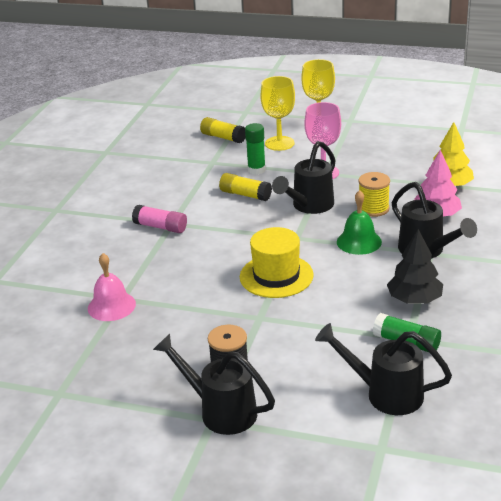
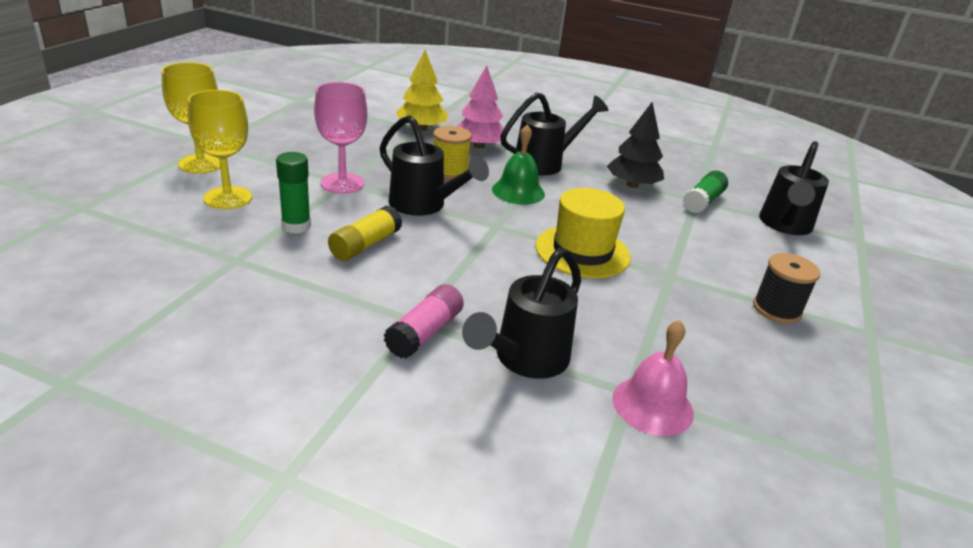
camera: 90 degrees left, 0 degrees up
(220, 411) = (854, 325): black watering can -> black watering can (524, 360)
(223, 137) = (155, 239): yellow glue stick -> none

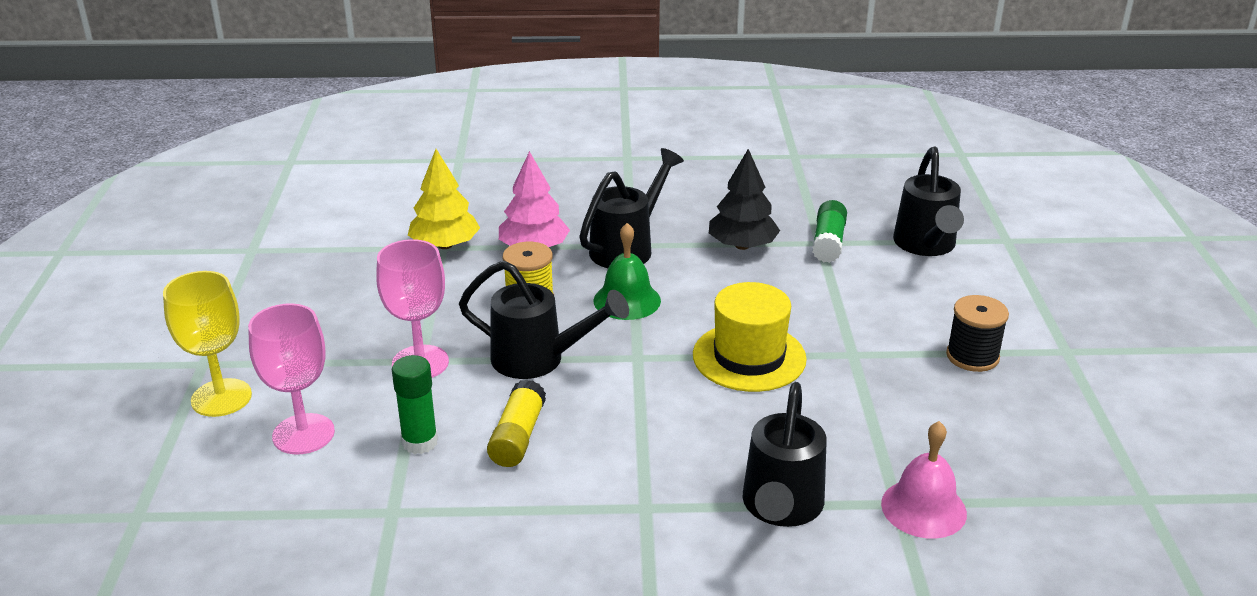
camera: 20 degrees left, 0 degrees up
(228, 198) = (303, 434): yellow goblet -> pink goblet
(424, 333) = (664, 518): pink glue stick -> none

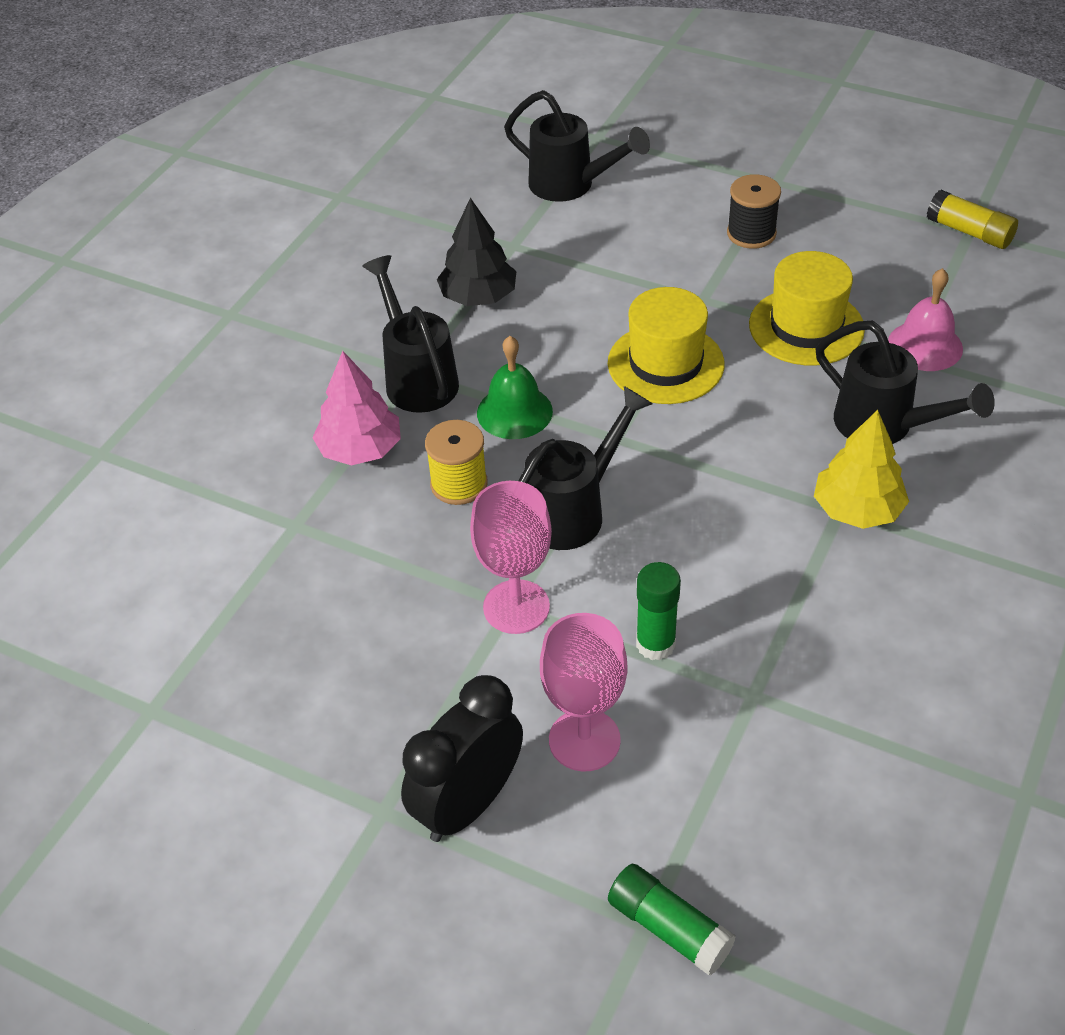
camera: 60 degrees left, 15 degrees up
(221, 398) = (468, 804): yellow goblet -> black clock
(445, 245) = (293, 521): yellow tree -> yellow tree (857, 509)
(518, 437) = (690, 565): yellow glue stick -> yellow glue stick (969, 232)
(828, 242) = (518, 240): green glue stick -> green glue stick (669, 928)
(874, 423) = (806, 327): none -> yellow hat

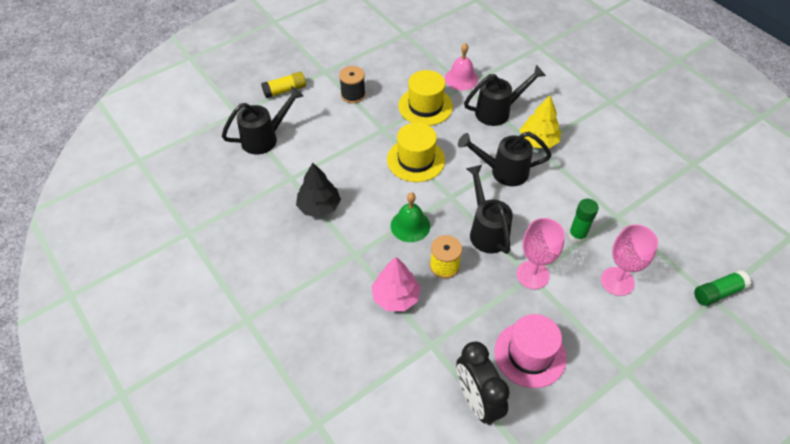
camera: 65 degrees left, 5 degrees up
(344, 657) = (530, 354): none -> pink hat
(417, 377) = (359, 254): black watering can -> black watering can (502, 171)
(468, 804) = (635, 337): black clock -> black clock (477, 401)
(969, 232) = (405, 34): yellow glue stick -> yellow glue stick (285, 90)

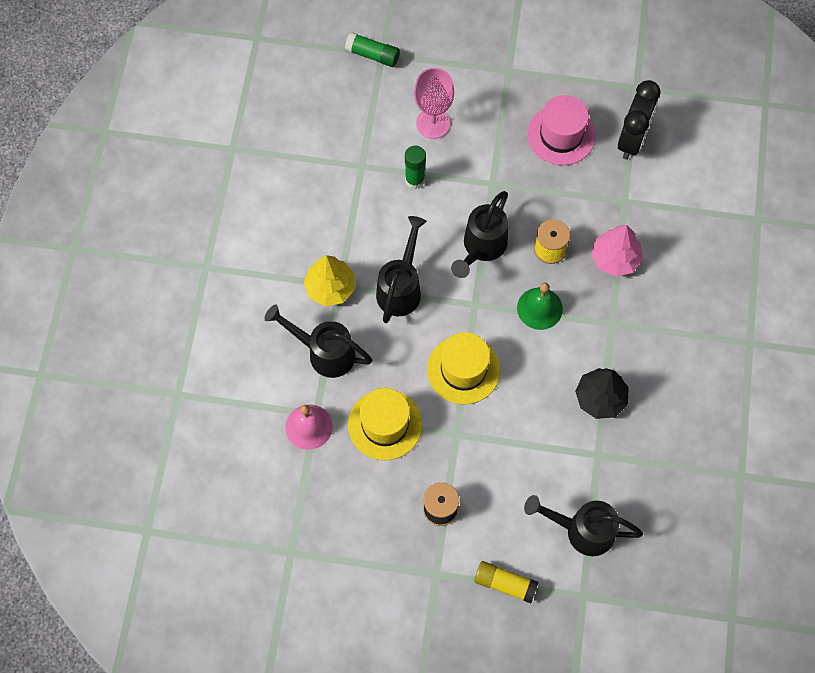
camera: 135 degrees left, 15 degrees up
(502, 171) = (401, 287): black watering can -> black watering can turned 120 degrees counterclockwise
(532, 275) = (489, 183): pink goblet -> none

